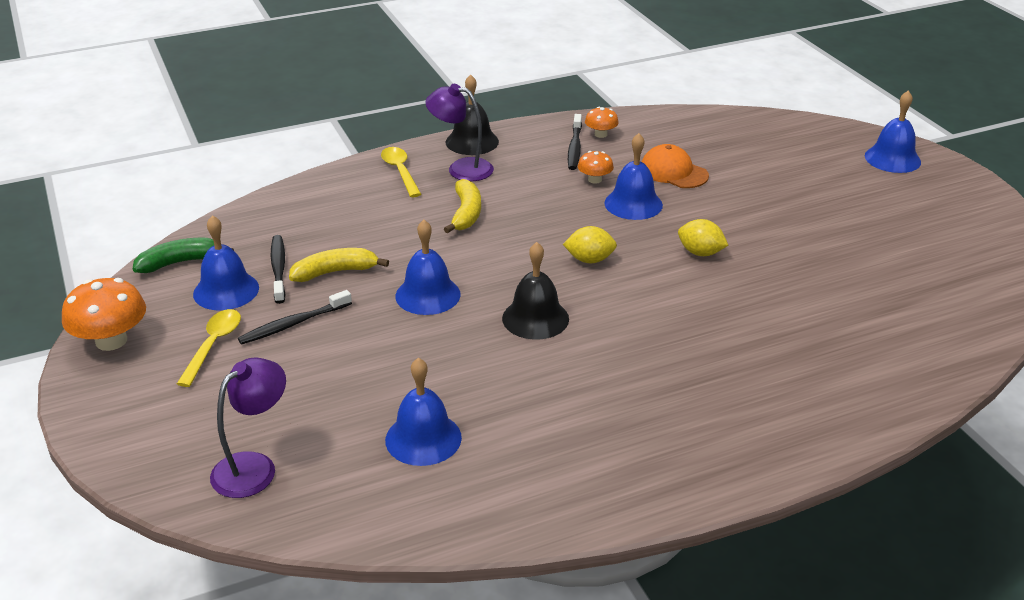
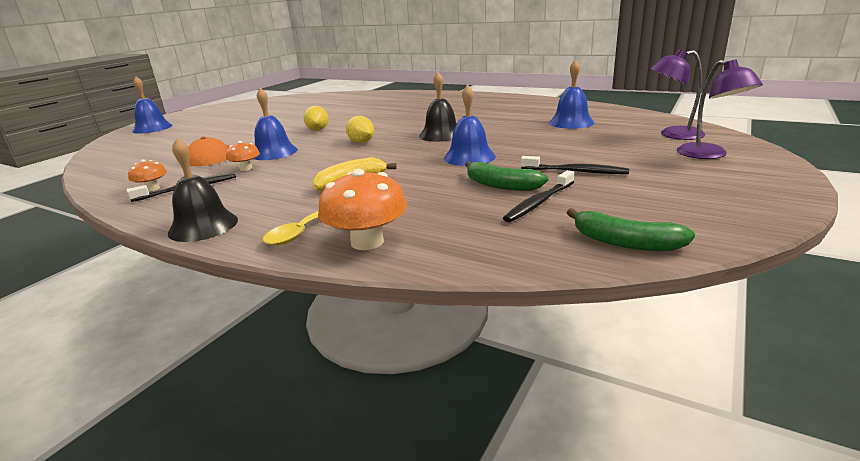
camera: 125 degrees left, 10 degrees down
(111, 341) = (746, 209): orange mushroom -> orange mushroom (367, 242)
(213, 345) = (650, 179): yellow spoon -> none
(226, 290) = (603, 205): blue bell -> none
(335, 272) = (501, 185): yellow banana -> green banana
(461, 168) = (270, 210): purple lamp -> purple lamp (709, 155)

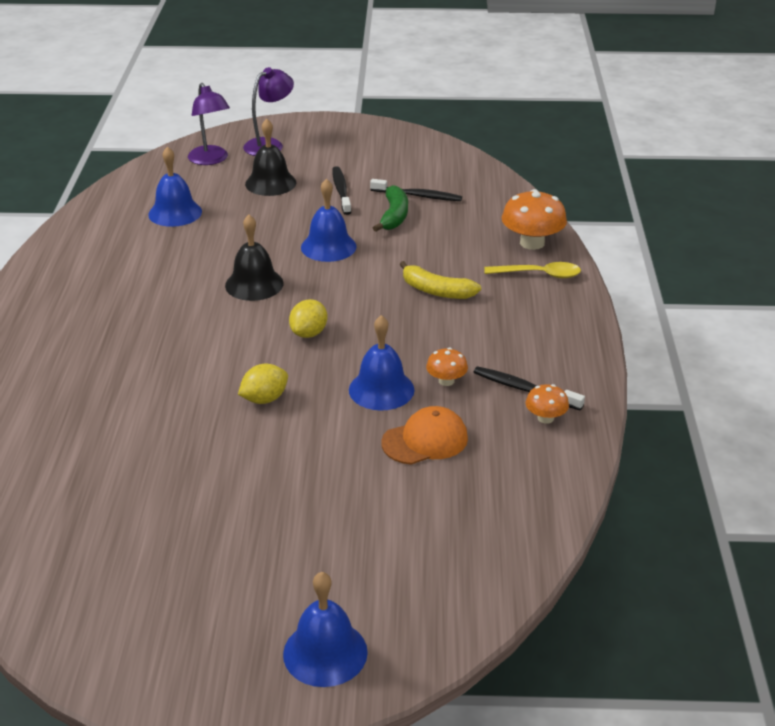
camera: 120 degrees left, 10 degrees up
(203, 226) = (578, 328): black bell -> black bell (270, 183)
(625, 243) = (458, 163): green banana -> none

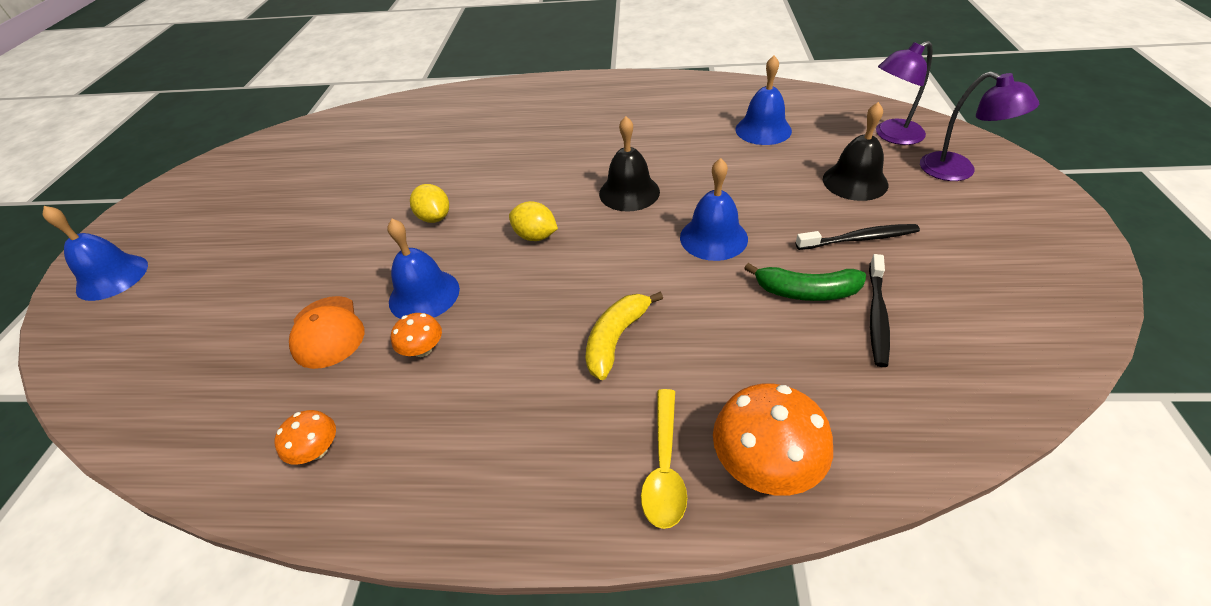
camera: 95 degrees right, 10 degrees up
(524, 389) = (381, 430): black toothbrush -> none

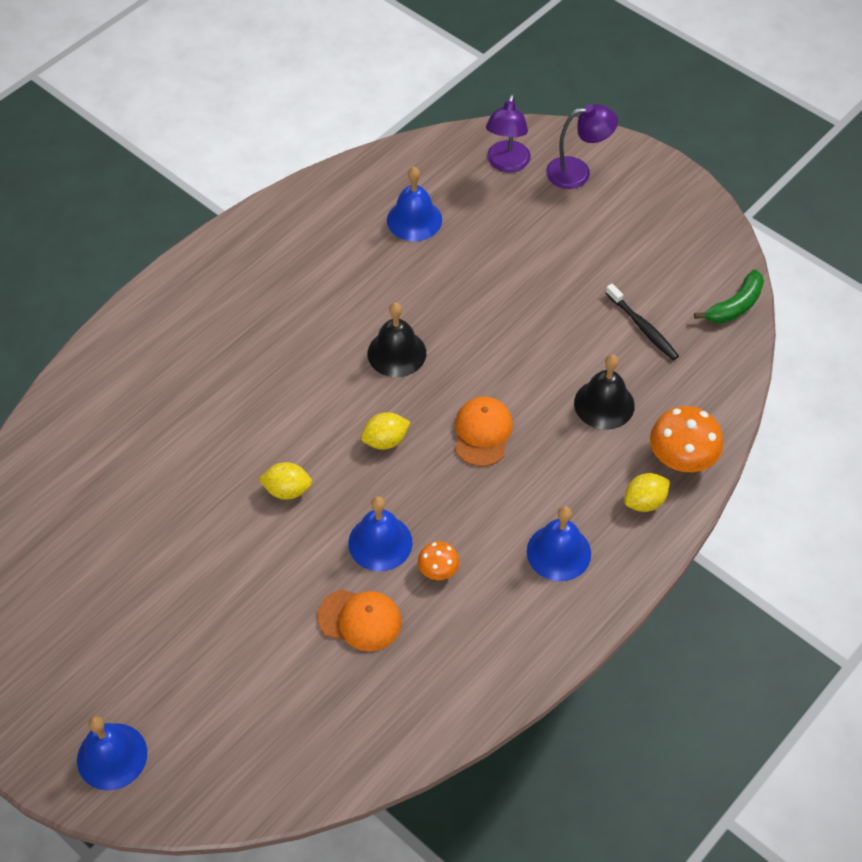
camera: 55 degrees left, 10 degrees up
(317, 450) = (473, 666): orange mushroom -> none
(608, 284) = (482, 433): none -> orange cap
(616, 339) = (535, 461): yellow banana -> none
(664, 467) = (644, 502): yellow spoon -> yellow lemon
(713, 237) = (499, 345): blue bell -> blue bell (558, 552)
(806, 292) = (593, 341): green banana -> green banana (735, 306)
(855, 181) = (528, 228): black bell -> black bell (604, 404)
(859, 239) = (580, 277): black toothbrush -> none

